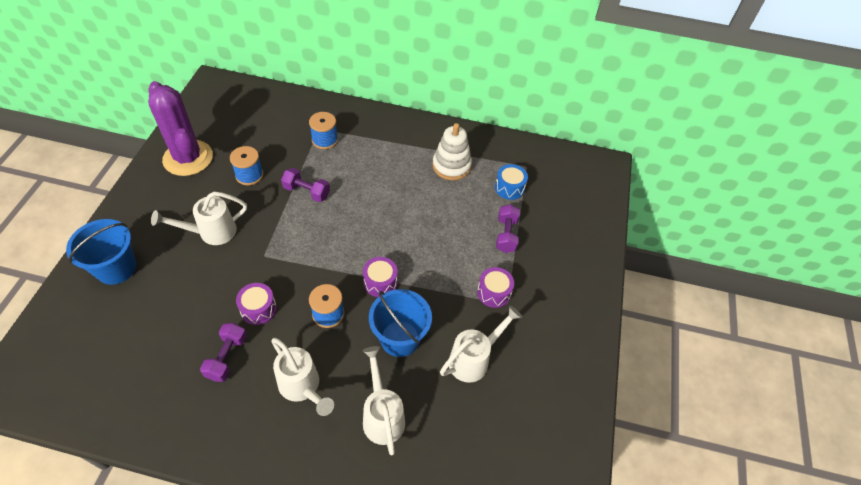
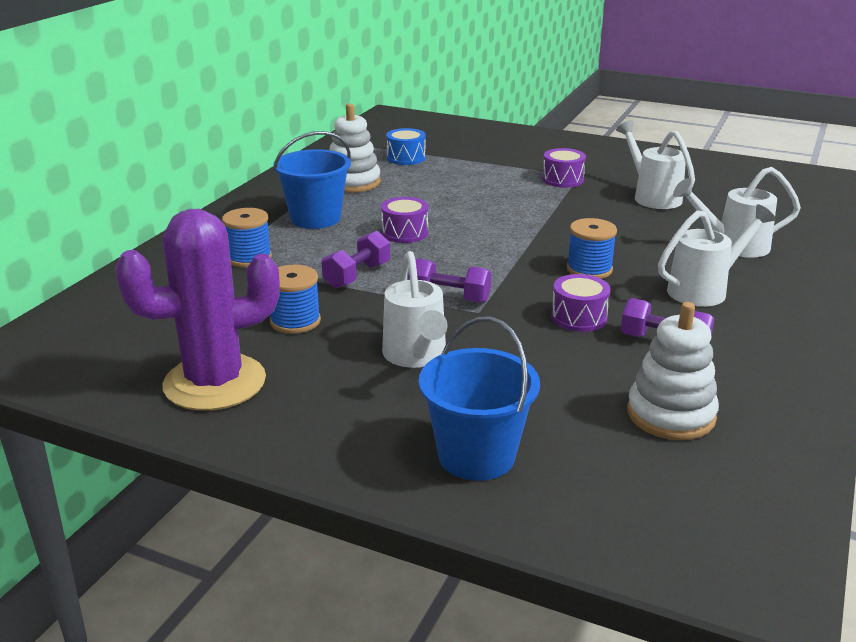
camera: 75 degrees left, 25 degrees down
(145, 357) = (671, 414): none -> white stacking toy
(380, 282) = (540, 235): purple drum -> purple drum (405, 233)
(400, 338) = (627, 230): blue bucket -> blue bucket (315, 218)
(506, 235) = (479, 166): purple dumbbell -> purple dumbbell (449, 298)

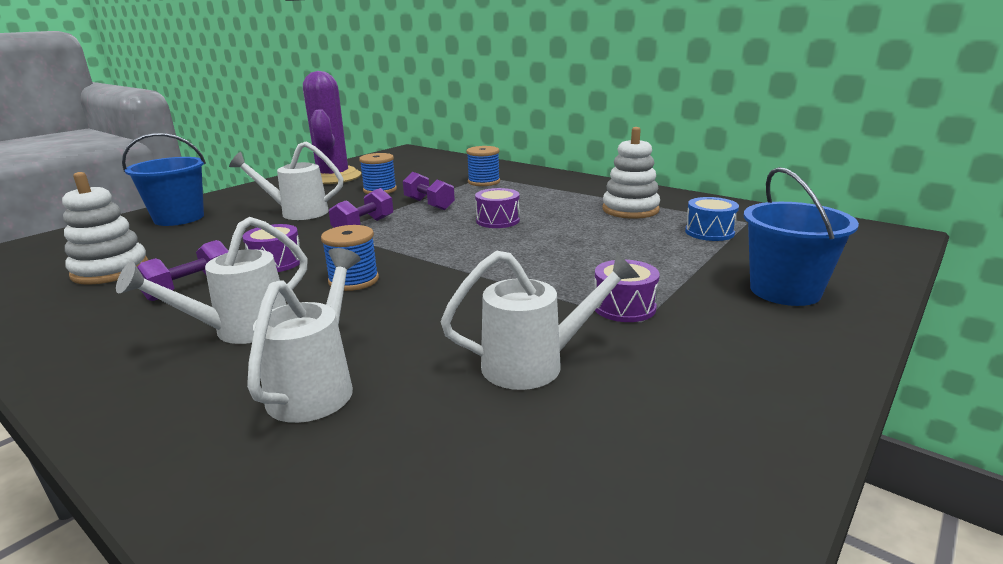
camera: 105 degrees right, 5 degrees down
(315, 218) = (546, 197): blue bucket -> blue bucket (785, 291)
(704, 290) = (241, 330): white watering can -> white watering can turned 60 degrees clockwise

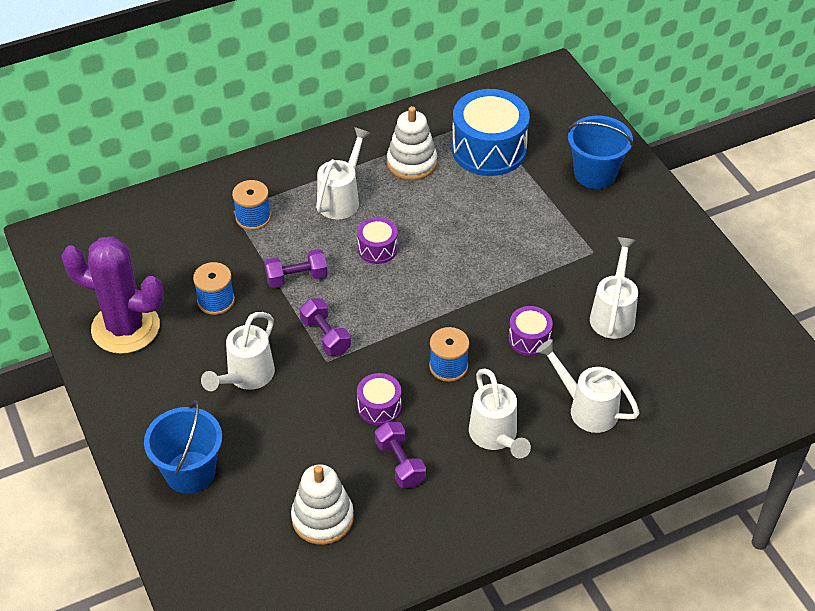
camera: 65 degrees left, 25 degrees up
(544, 198) = (341, 199): none -> white watering can
(624, 307) = (573, 250): purple drum -> purple drum (529, 339)
(709, 232) = (489, 149): blue drum -> blue drum, size x2.00

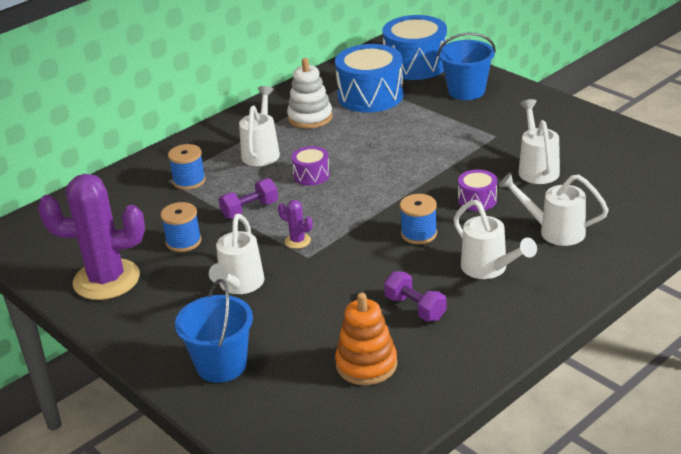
camera: 15 degrees left, 15 degrees down
(322, 518) = (366, 364): white stacking toy -> orange stacking toy
(325, 336) = (297, 241): purple dumbbell -> purple cactus
(379, 407) = (373, 275): purple drum -> none
(559, 115) = (415, 65): none -> blue drum

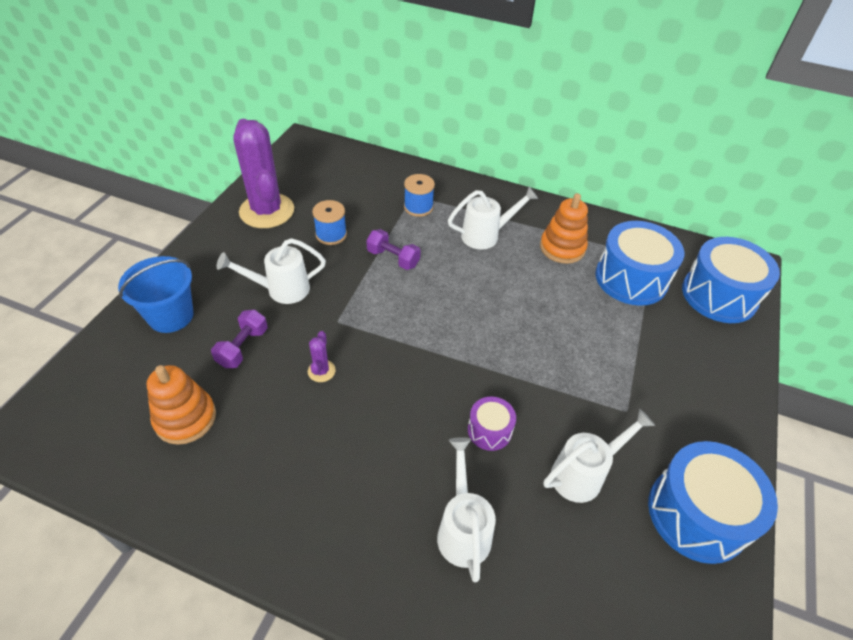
camera: 60 degrees right, 15 degrees up
(297, 241) = (359, 306): purple cactus -> purple cactus (321, 371)
(310, 117) = (562, 248): white stacking toy -> orange stacking toy
(311, 175) = (466, 281): purple drum -> none
(415, 308) = (280, 431): purple dumbbell -> purple dumbbell (243, 347)
(419, 234) = (405, 396): blue spool -> none
(466, 91) = (700, 356): blue bucket -> none
(489, 269) = (366, 479): white watering can -> none
(590, 134) = (697, 514): none -> blue drum

